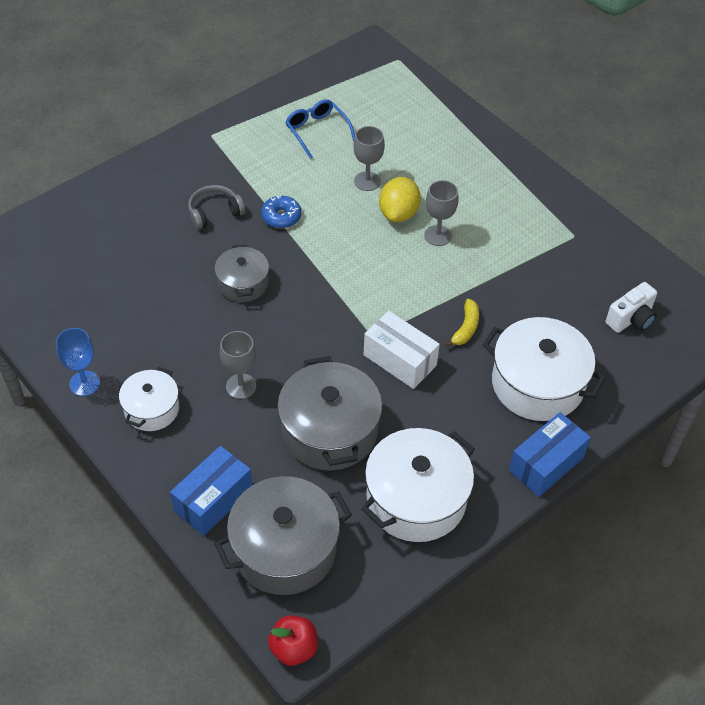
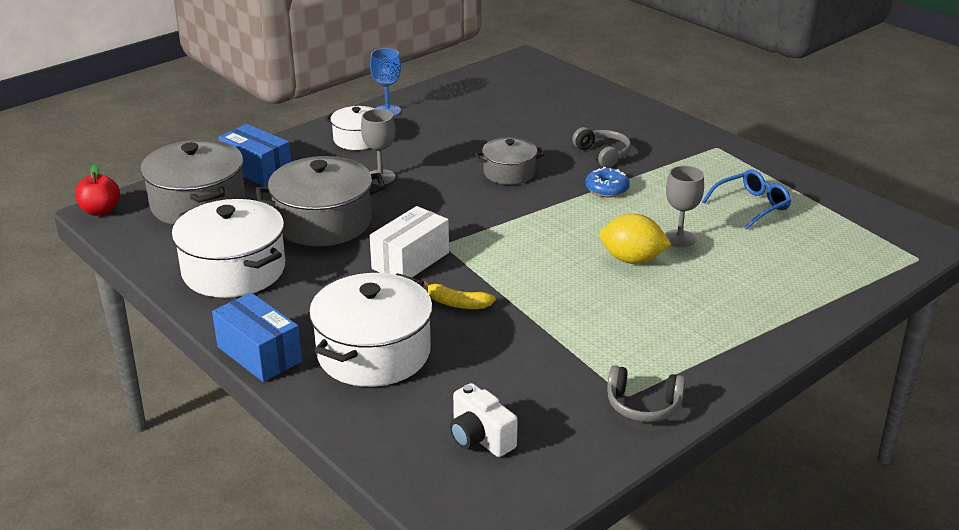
camera: 90 degrees right, 20 degrees down
(438, 235) = (602, 286): grey goblet -> none
(584, 229) = (643, 405): none -> grey headphones

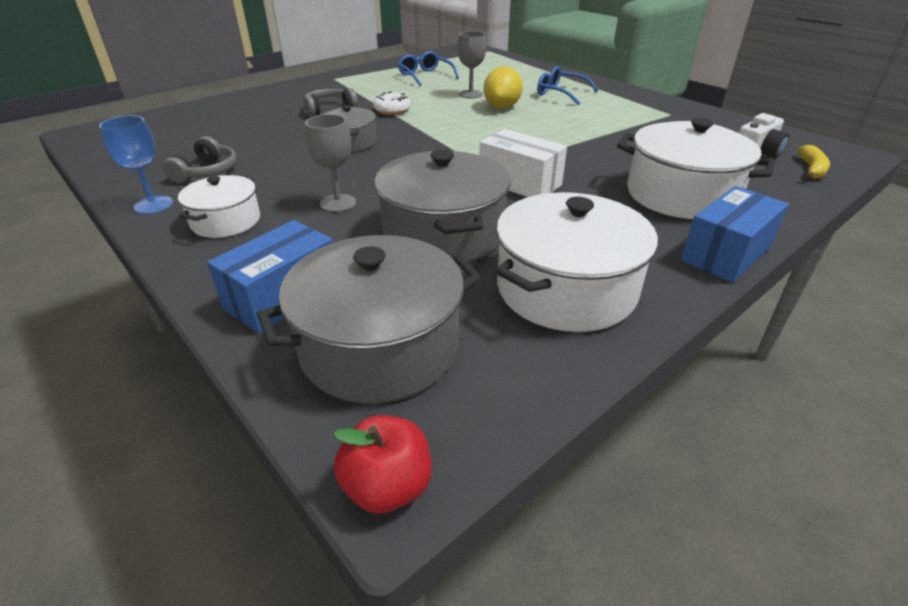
camera: 90 degrees left, 5 degrees up
(458, 303) = (586, 162): yellow banana -> yellow banana (811, 169)
(606, 189) = (392, 110): blue donut -> white donut
(643, 405) = (677, 111): grey headphones -> grey headphones (207, 172)
(701, 309) = (560, 93): none -> blue glasses

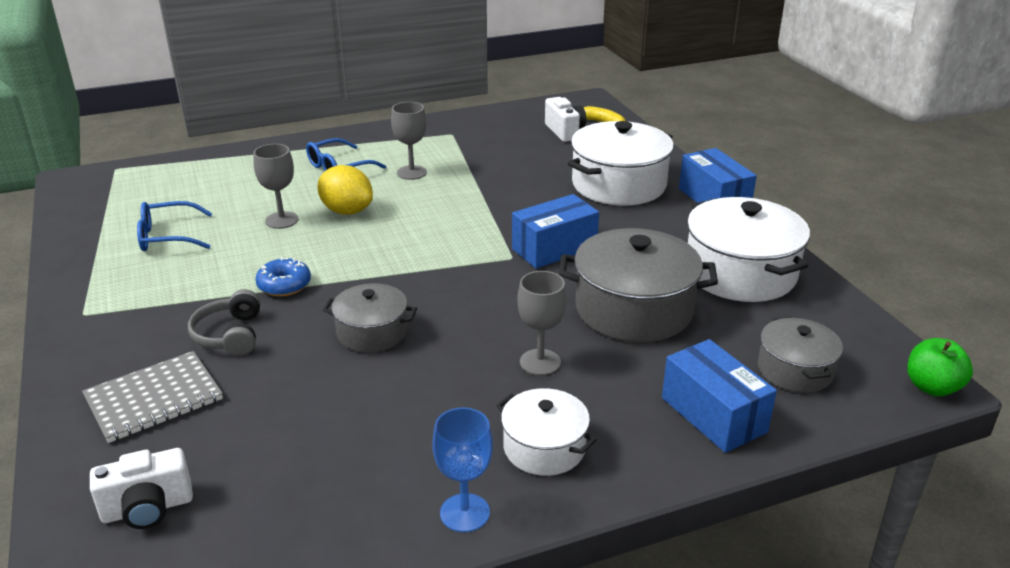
camera: 70 degrees left, 5 degrees down
(168, 126) = (148, 509): none -> white camera
(207, 172) = (383, 463): grey headphones -> none
(262, 107) = (154, 398): none -> grey notebook
(380, 346) = (795, 370): grey pot -> grey pot, size x0.58
(387, 486) = (932, 387): red apple -> green apple
(392, 110) = (284, 285): white donut -> blue donut
(520, 183) = (554, 248): white box -> blue box
(584, 114) = (411, 172): none -> grey goblet

